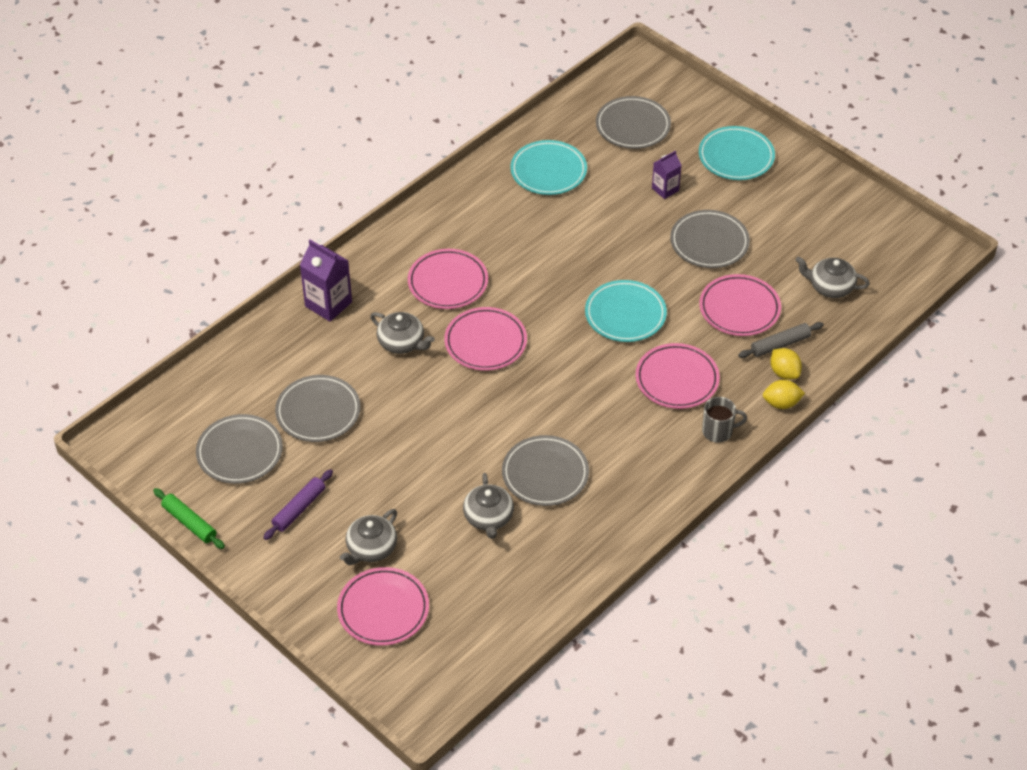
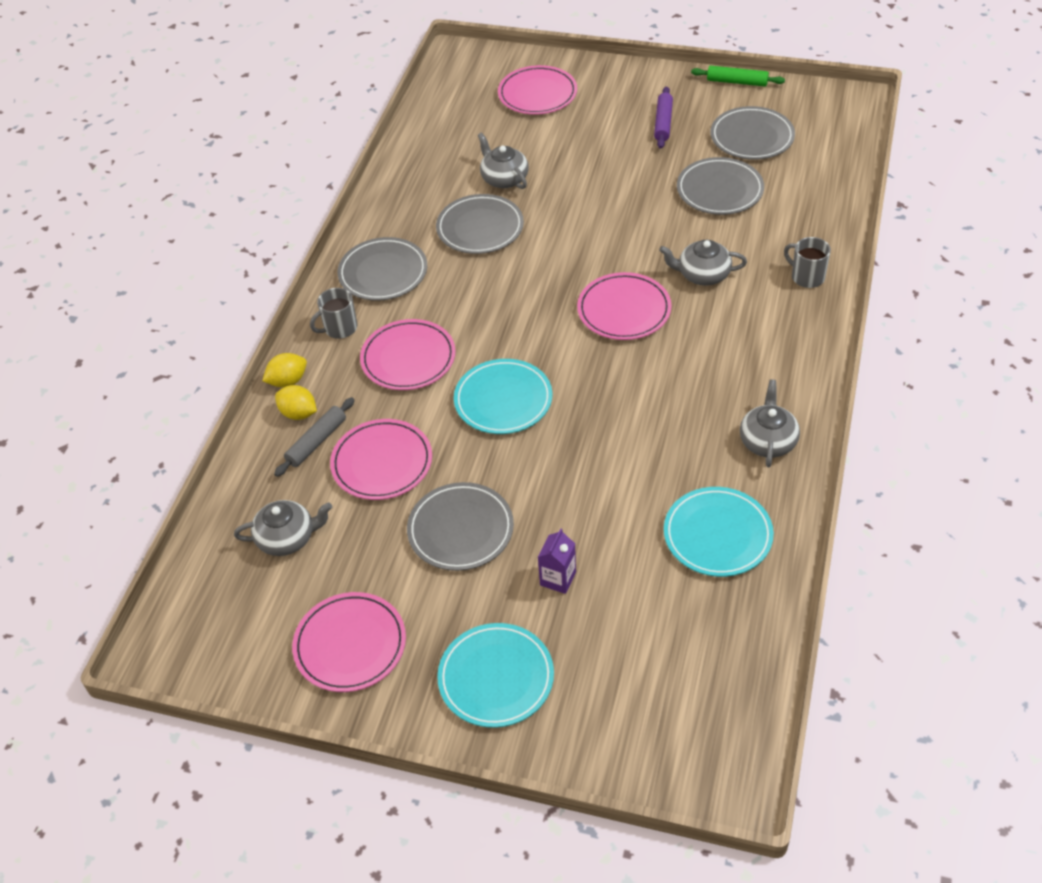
camera: 155 degrees right, 0 degrees up
(328, 304) = (807, 277): purple carton -> grey mug
(371, 548) = (581, 123): grey teapot -> grey teapot (768, 441)
(448, 282) = (713, 350): pink plate -> pink plate (350, 645)
(633, 126) = (664, 660): grey plate -> grey plate (383, 273)

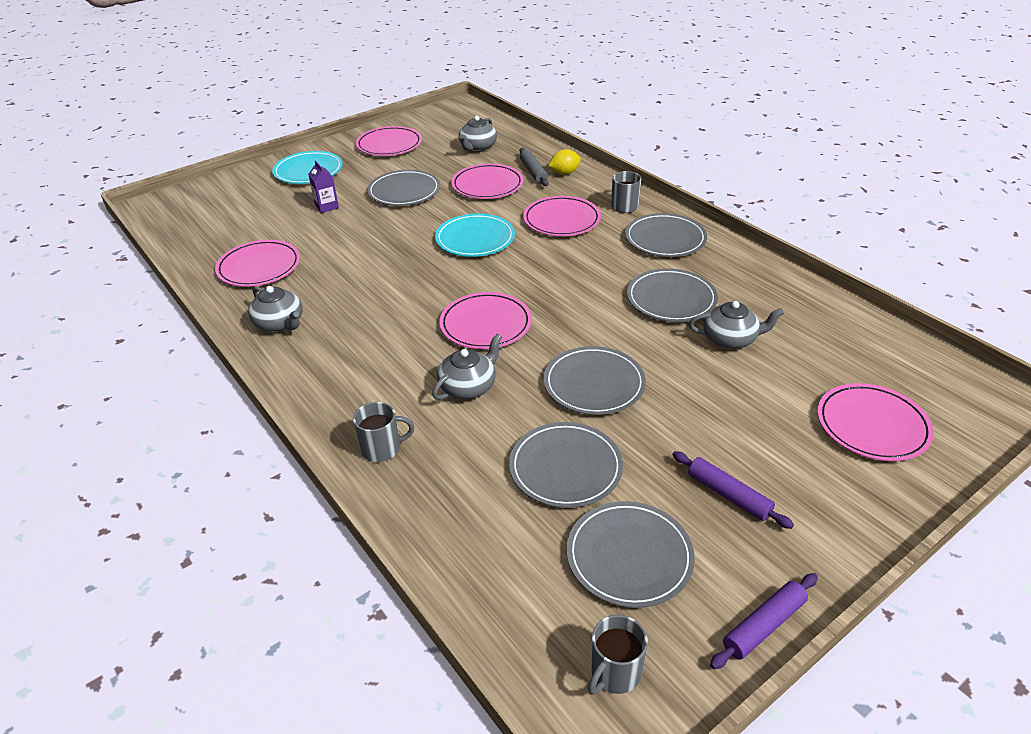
camera: 125 degrees right, 10 degrees down
(288, 381) = (597, 177): yellow lemon -> none
(628, 217) = (594, 384): none -> grey plate
(717, 535) = (259, 267): turquoise plate -> pink plate
(737, 82) = (764, 626): green rolling pin -> purple rolling pin
(822, 112) = (615, 672): none -> grey mug

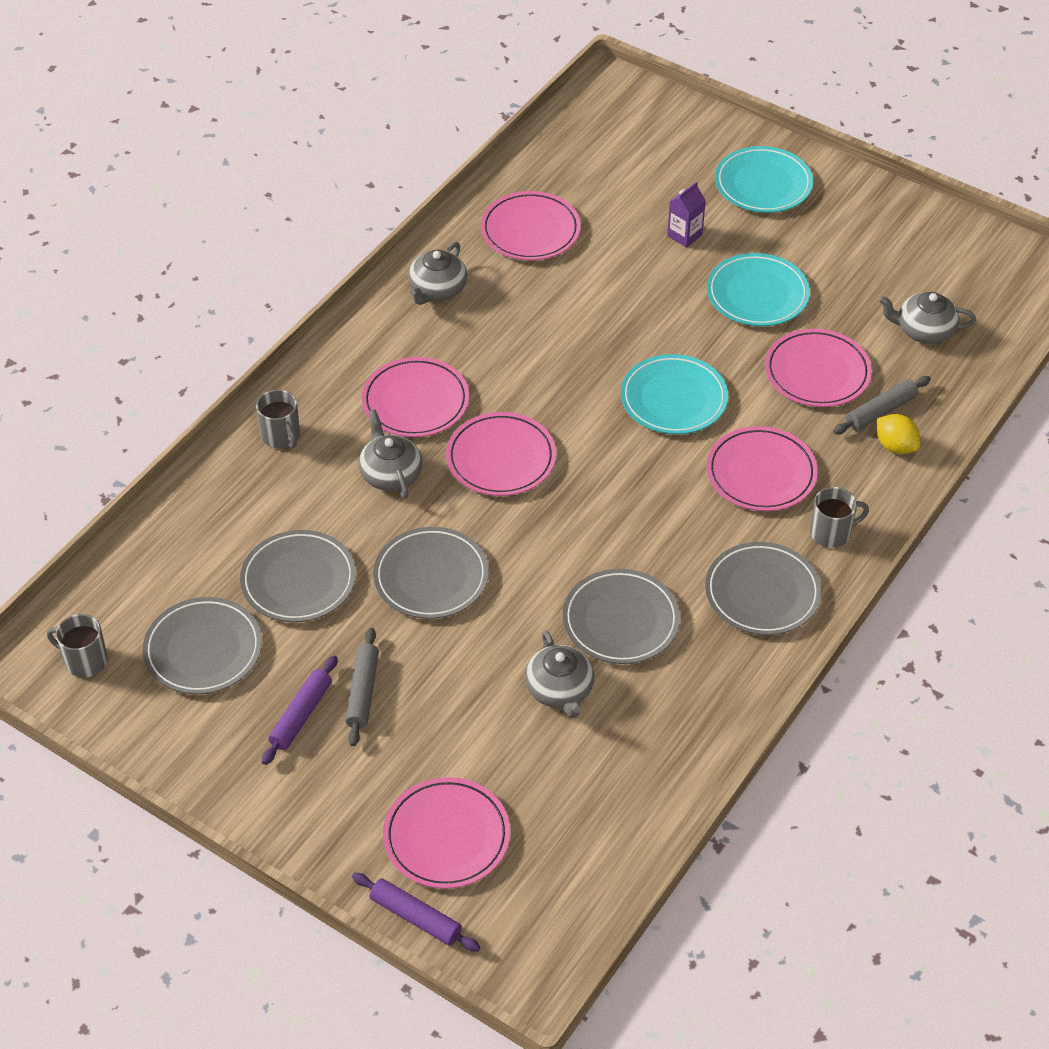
camera: 70 degrees right, 10 degrees up
(389, 145) = (879, 235): pink plate -> pink plate (415, 401)
(404, 191) = (757, 294): grey plate -> turquoise plate
(468, 387) = (390, 474): grey teapot -> grey teapot turned 135 degrees counterclockwise
(709, 448) = (363, 691): none -> grey rolling pin
(764, 626) = (154, 756): purple rolling pin -> purple rolling pin (415, 917)

